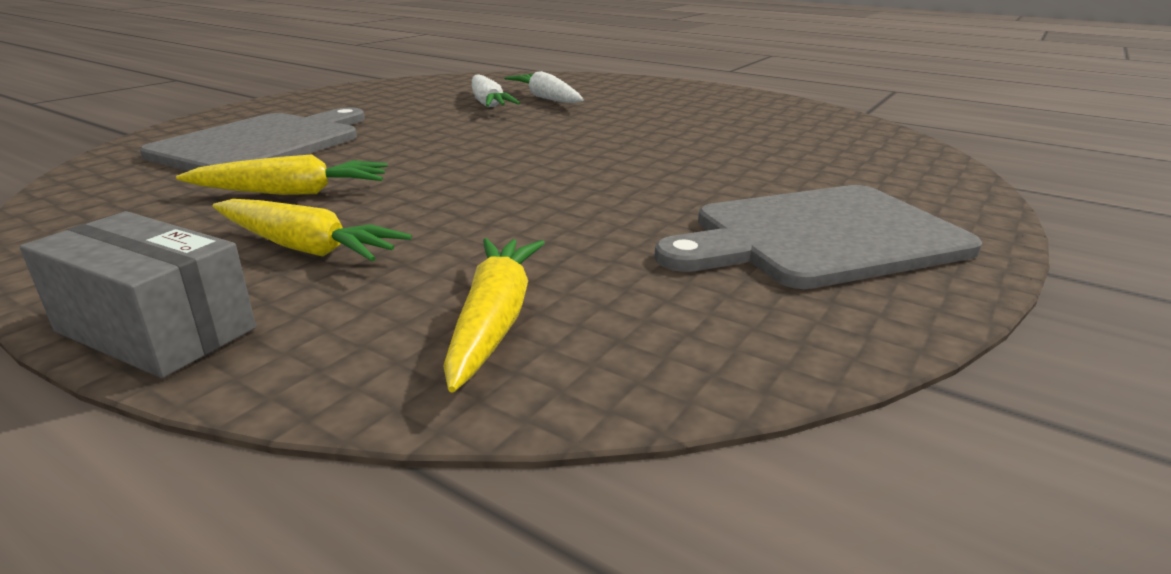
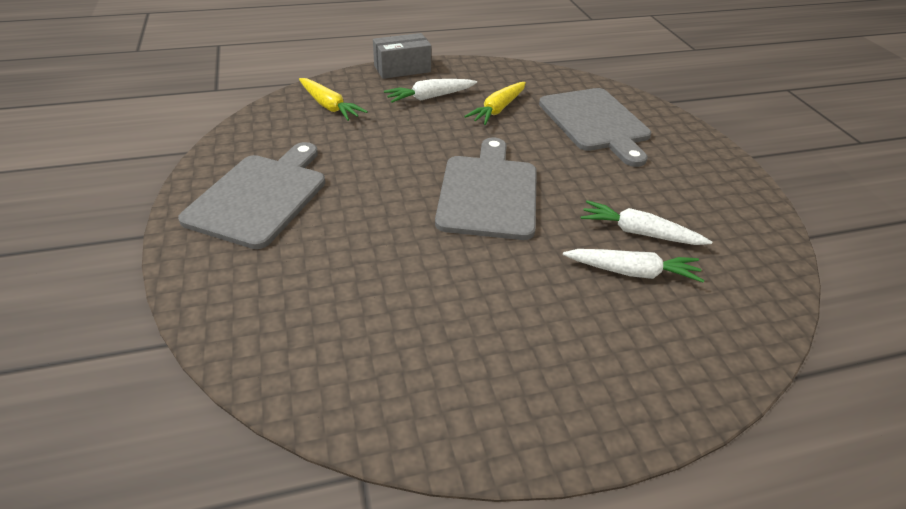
camera: 130 degrees right, 15 degrees up
(305, 248) = (430, 97): yellow carrot -> white carrot
(533, 148) = (488, 193): none -> grey cutting board

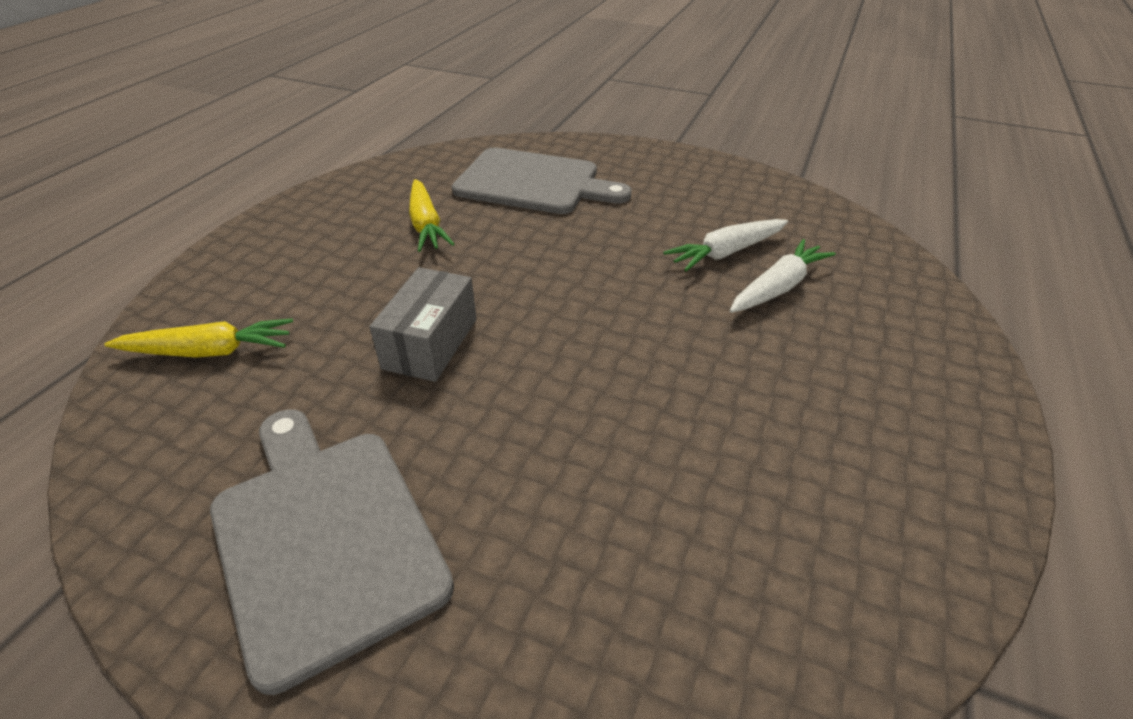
camera: 50 degrees left, 0 degrees up
(402, 69) = (232, 247): grey box -> grey box (431, 343)
(430, 97) = (328, 257): white carrot -> none
(488, 193) = (566, 310): grey cutting board -> none

